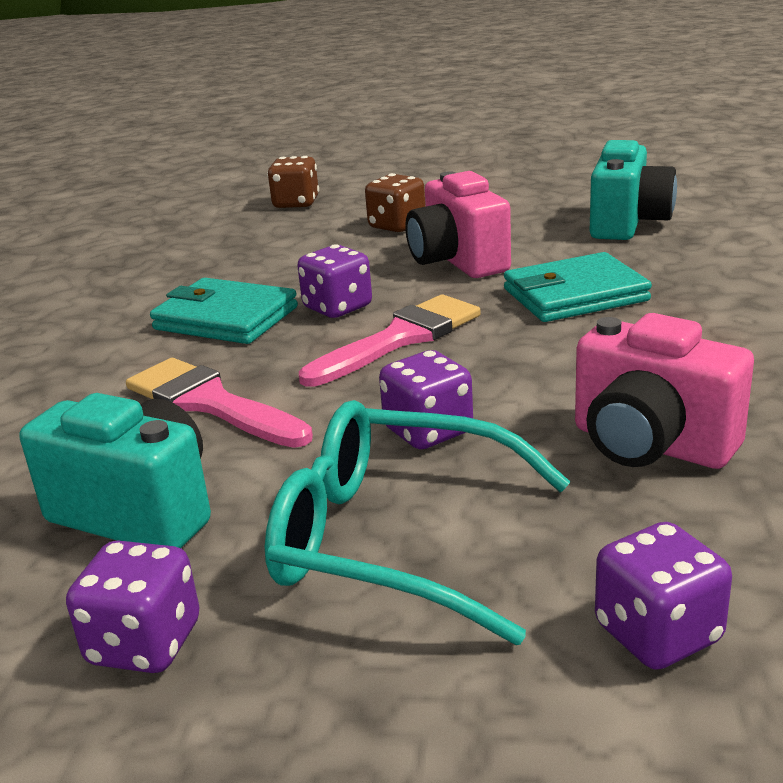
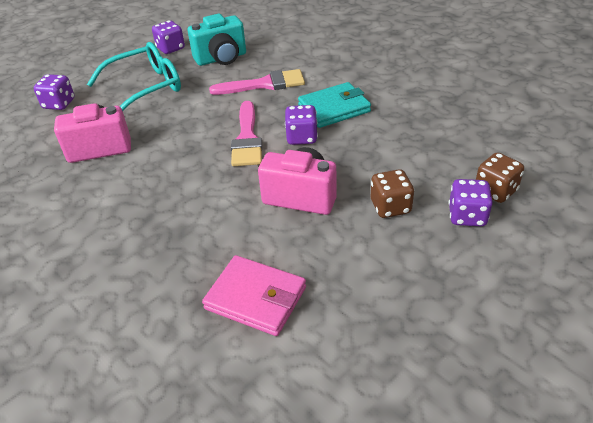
camera: 130 degrees right, 15 degrees up
(428, 431) = (178, 114): purple dice -> purple dice (467, 216)
(575, 295) = (207, 206): turquoise wallet -> none
(628, 224) = (256, 298): turquoise camera -> pink wallet

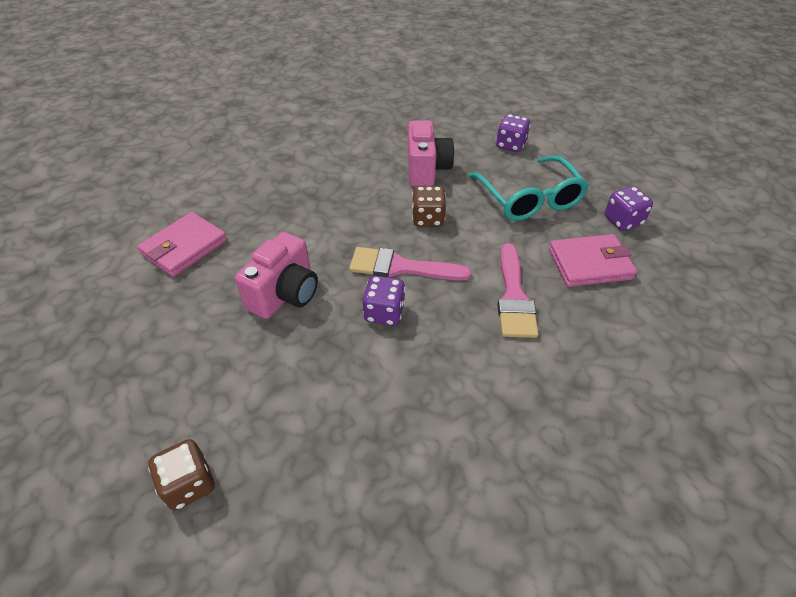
camera: 100 degrees right, 5 degrees up
(221, 59) = (590, 264): turquoise camera -> pink wallet
(334, 108) = (435, 357): turquoise wallet -> none
(390, 207) = (228, 364): brown dice -> brown dice (428, 219)
(467, 216) = (170, 432): purple dice -> none

